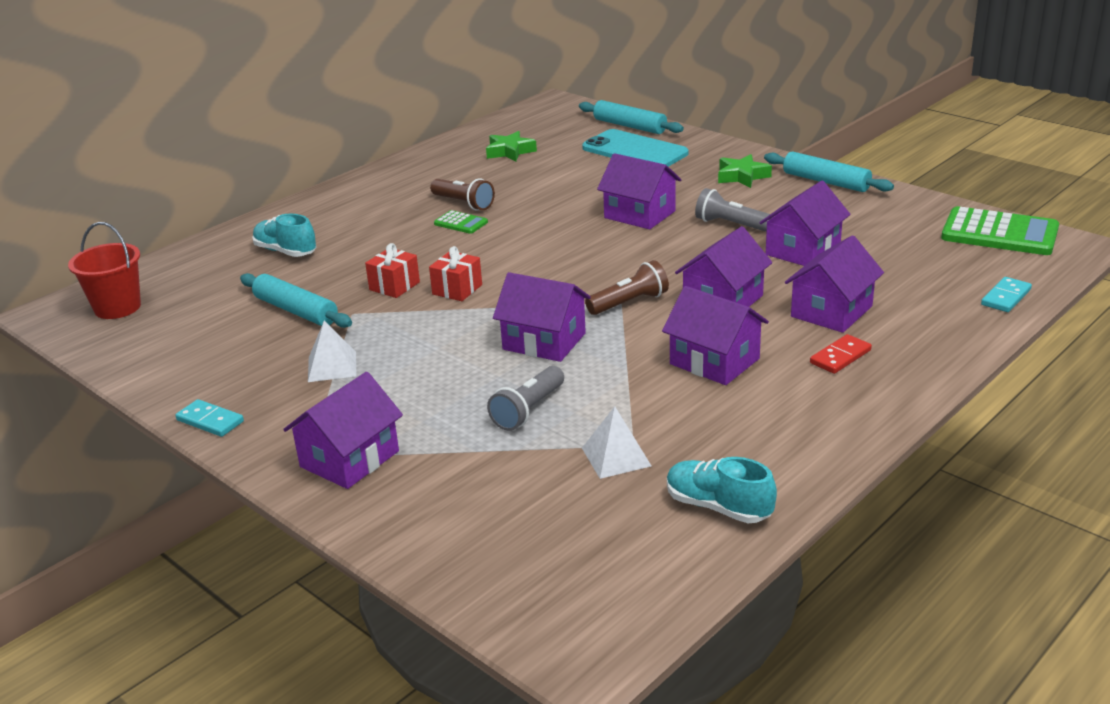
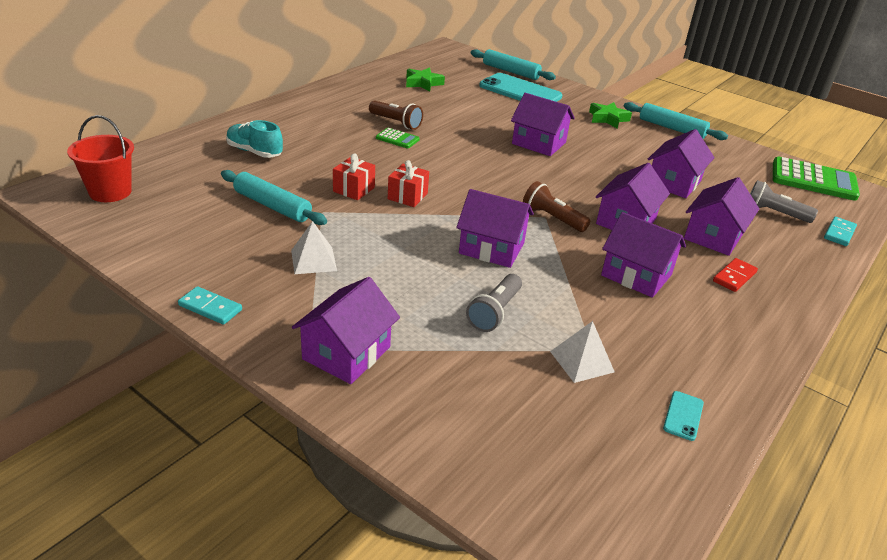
camera: 10 degrees left, 5 degrees up
(629, 303) = (552, 218): brown flashlight -> brown flashlight turned 105 degrees counterclockwise
(718, 507) = (683, 416): turquoise shoe -> turquoise phone
(730, 224) = (611, 157): grey flashlight -> grey flashlight (774, 213)

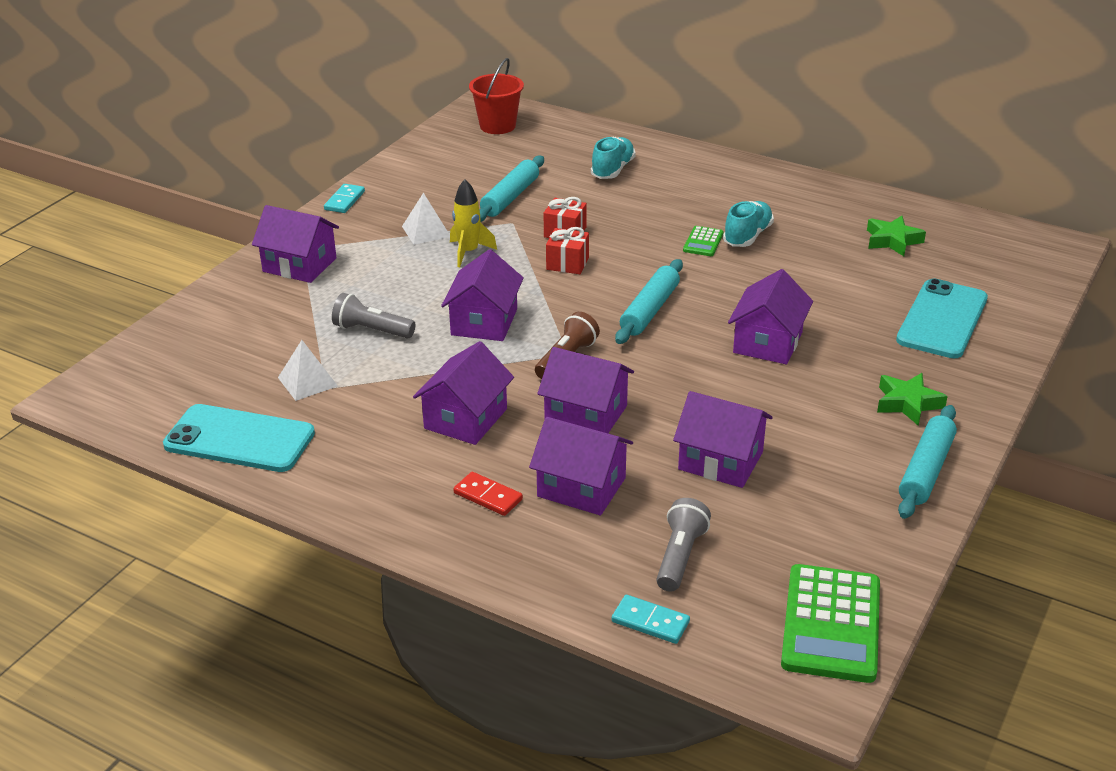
camera: 85 degrees right, 0 degrees up
(367, 241) = (468, 252): none -> yellow rocket
(396, 123) = (747, 236): brown flashlight -> turquoise shoe
(511, 71) = (1018, 307): turquoise rolling pin -> turquoise rolling pin (650, 310)
(683, 416) = (239, 439): turquoise phone -> turquoise phone, size x2.43

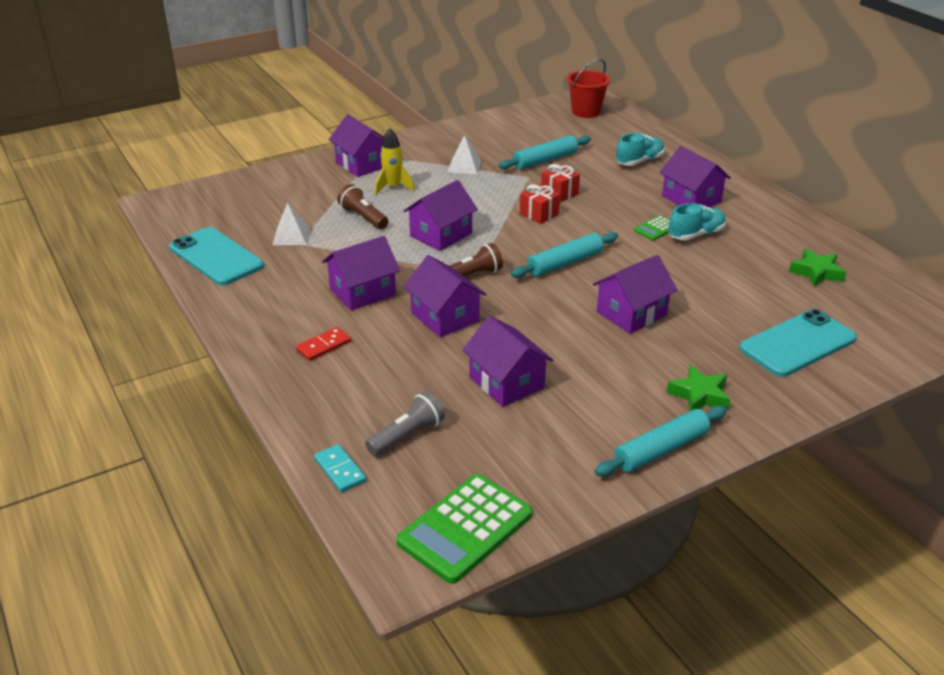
camera: 30 degrees right, 0 degrees up
(344, 201) = (432, 133): turquoise domino -> none
(371, 330) = (363, 217): grey flashlight -> brown flashlight
(468, 252) = (478, 187): yellow rocket -> yellow rocket (393, 187)
(488, 496) = (323, 346): red domino -> red domino turned 75 degrees clockwise
(581, 487) = (390, 363): purple house -> purple house (691, 199)

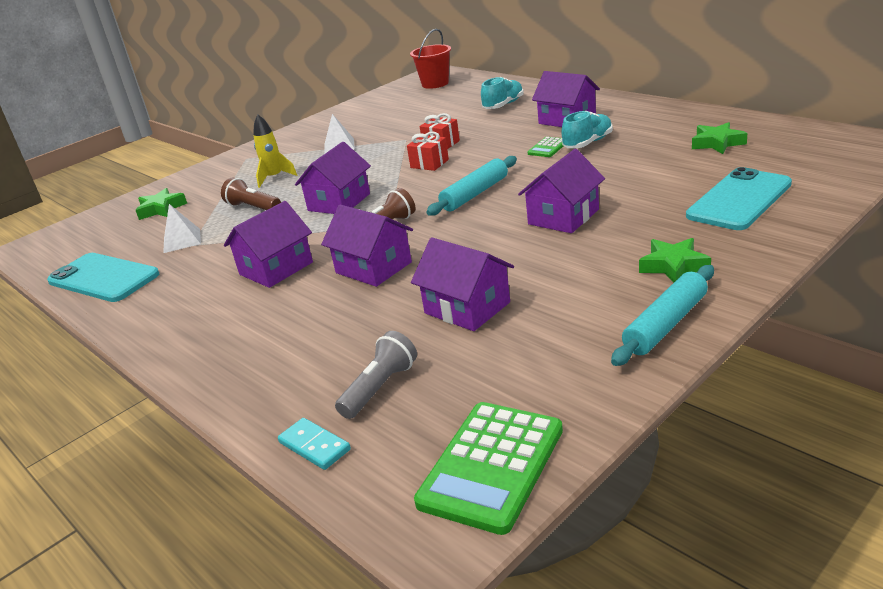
camera: 10 degrees left, 5 degrees down
(282, 194) = (161, 209): none -> green star
(323, 346) = (250, 327): red domino -> none
(362, 164) = (236, 168): purple house -> none
(545, 160) = (415, 124): turquoise rolling pin -> none

